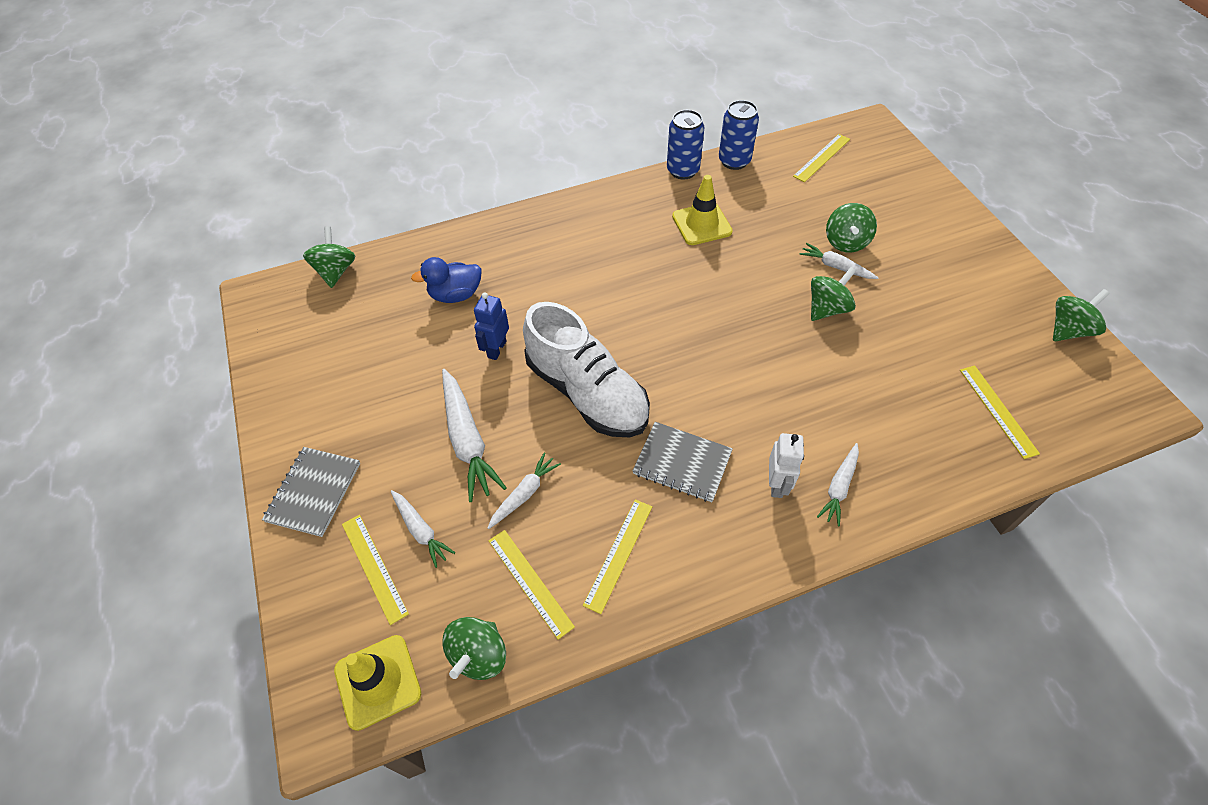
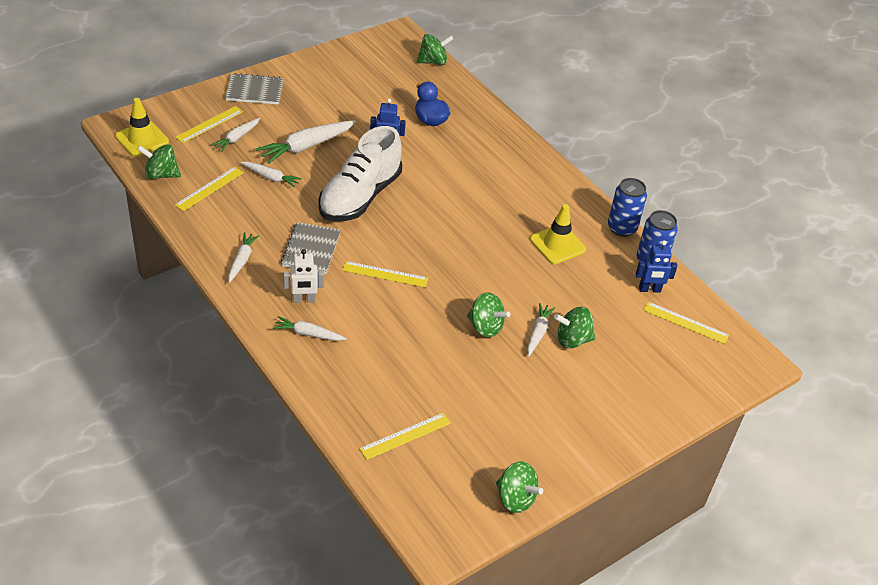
camera: 70 degrees right, 10 degrees down
(619, 554) = (235, 225): yellow ruler -> yellow ruler (385, 274)
(694, 553) = (242, 260): none -> white carrot
(775, 171) = (649, 289): none -> blue robot

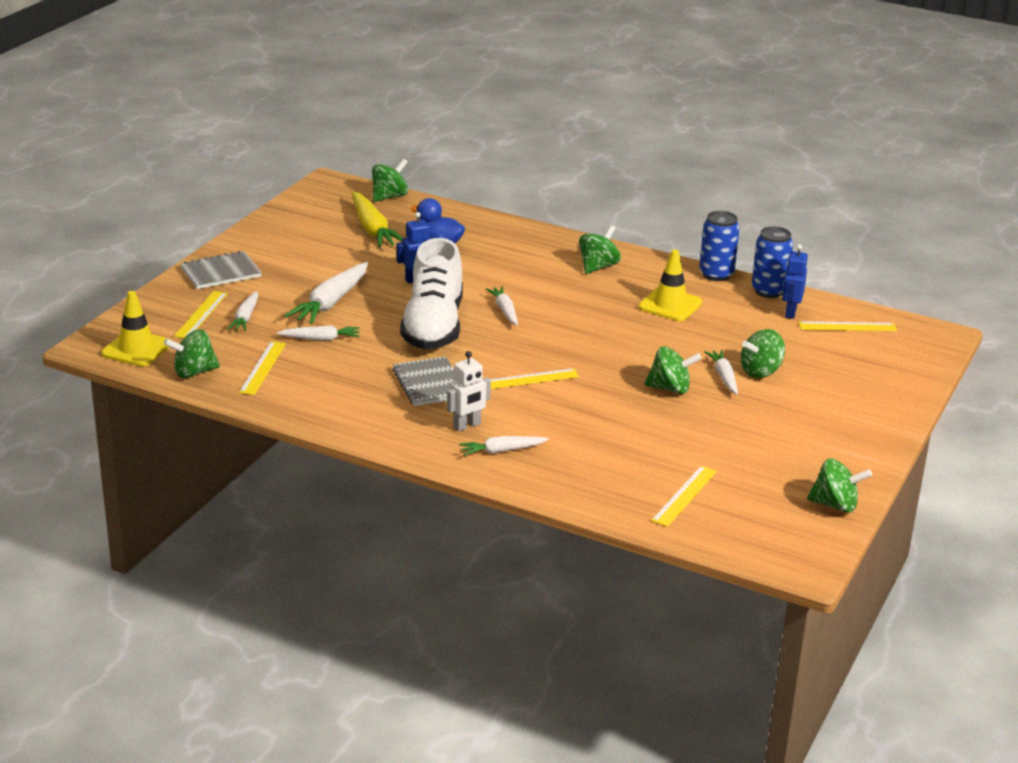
camera: 25 degrees left, 15 degrees down
(242, 260) = (365, 415): white carrot -> white carrot (505, 311)
(394, 88) = (372, 229): none -> yellow carrot
(533, 185) = (598, 267): none -> green spinning top
(649, 289) = (790, 312): blue robot -> blue robot turned 135 degrees clockwise

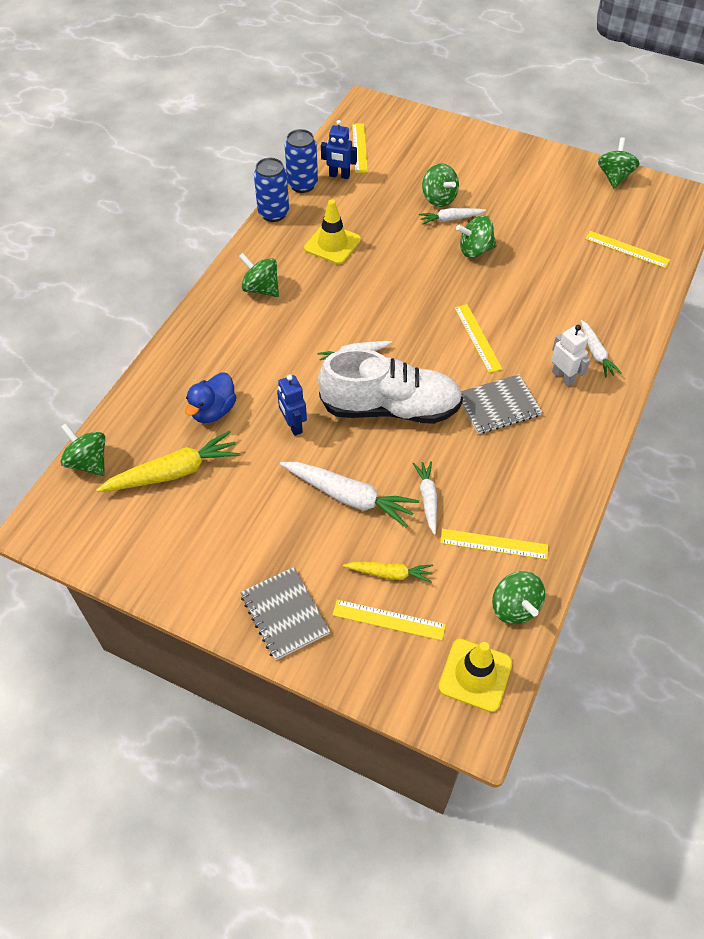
camera: 90 degrees left, 25 degrees up
(245, 317) = (390, 574): white carrot -> yellow carrot
(670, 388) = (475, 250): green spinning top -> green spinning top turned 105 degrees counterclockwise

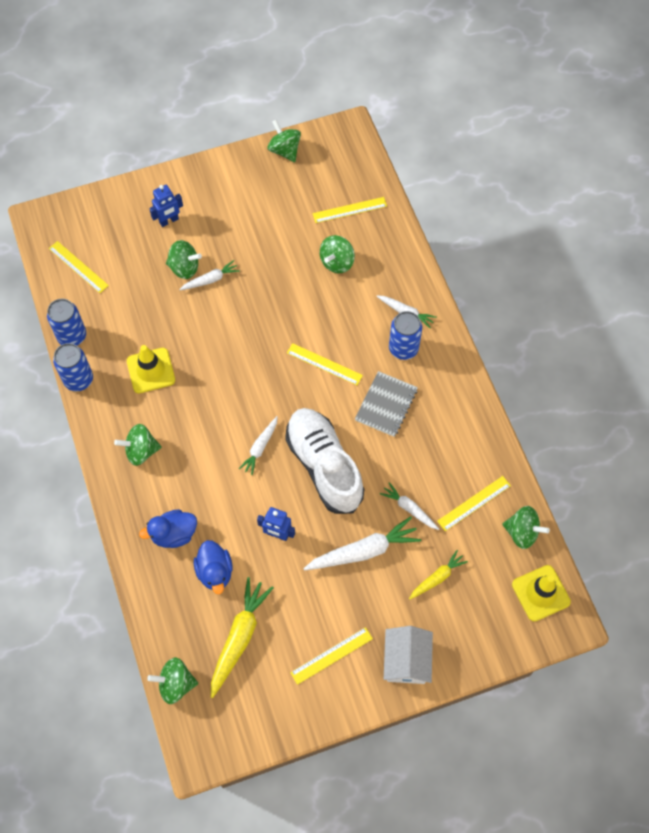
camera: 45 degrees left, 10 degrees up
(215, 360) = (174, 534): none -> blue duck
(284, 614) = (406, 660): grey notebook -> white house
(339, 176) = (91, 305): blue robot -> blue robot (169, 221)
(388, 620) = (465, 606): yellow ruler -> yellow ruler (331, 655)
(391, 408) = (324, 466): white shoe -> white shoe turned 75 degrees counterclockwise
(450, 219) = (210, 280): white carrot -> white carrot turned 150 degrees counterclockwise
(475, 250) = (253, 293): green spinning top -> green spinning top (337, 262)
(563, 377) = (403, 348): white robot -> blue can

